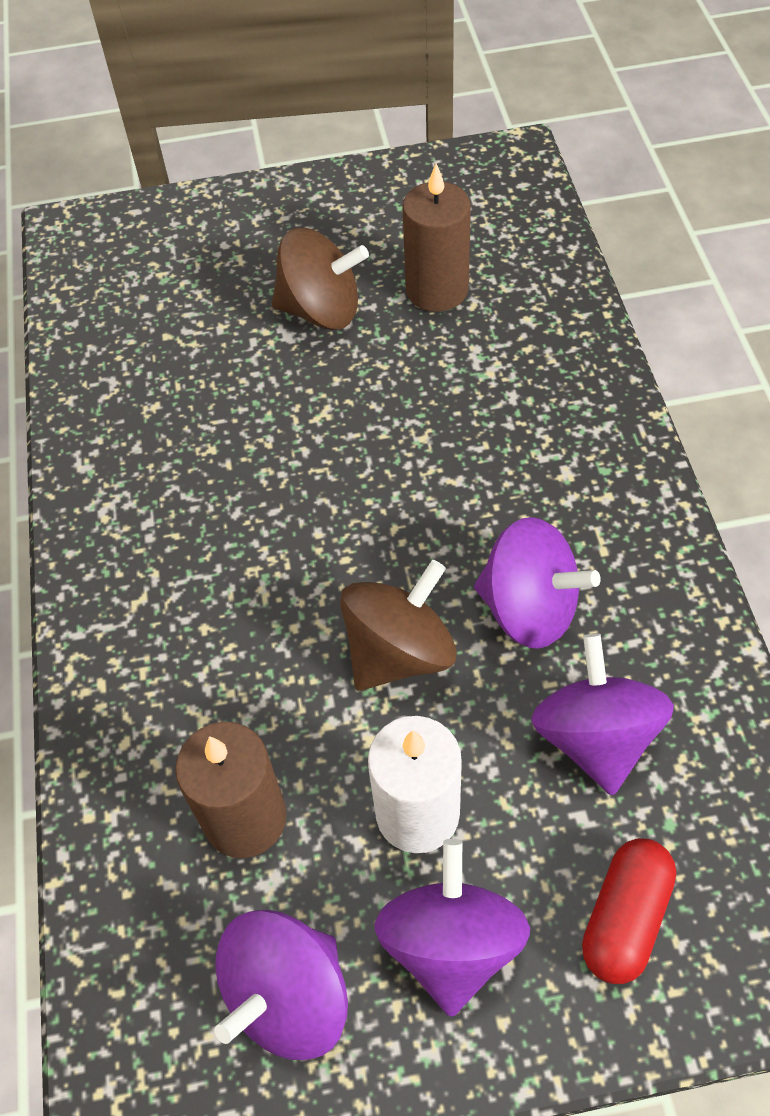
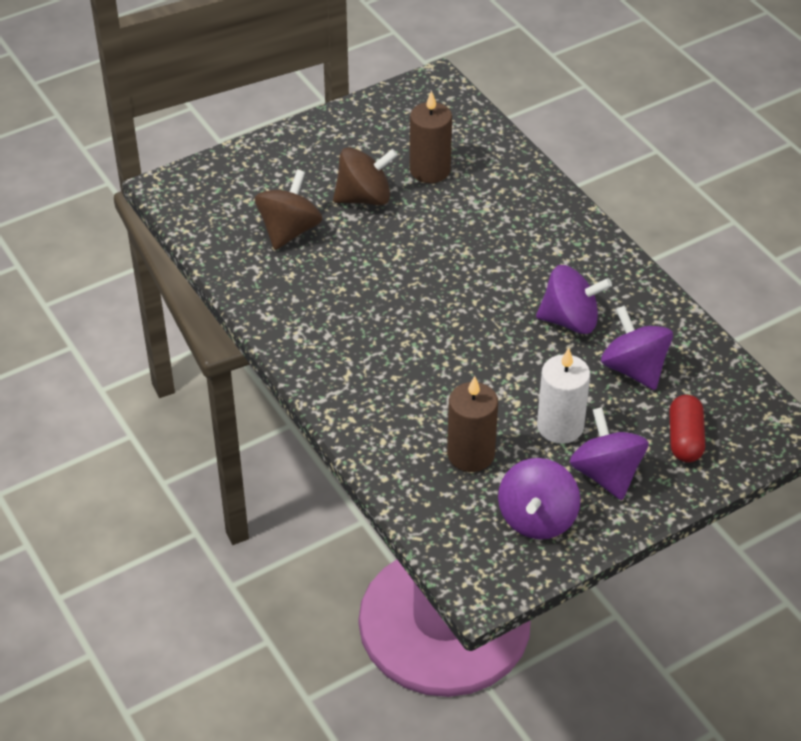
camera: 25 degrees left, 10 degrees down
(399, 652) = (511, 359): brown spinning top -> brown spinning top (289, 231)

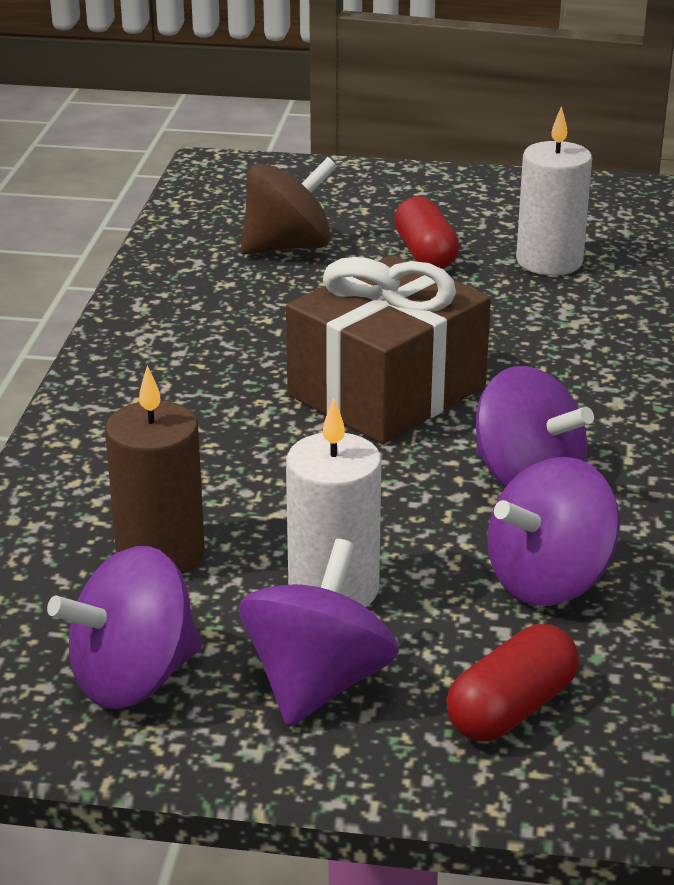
camera: 40 degrees right, 15 degrees down
(364, 198) = (425, 254): brown spinning top -> red capsule
(430, 170) = (549, 261): brown candle -> white candle
(453, 302) = (387, 391): none -> brown gift
(634, 369) = (549, 580): purple spinning top -> purple spinning top turned 135 degrees counterclockwise

